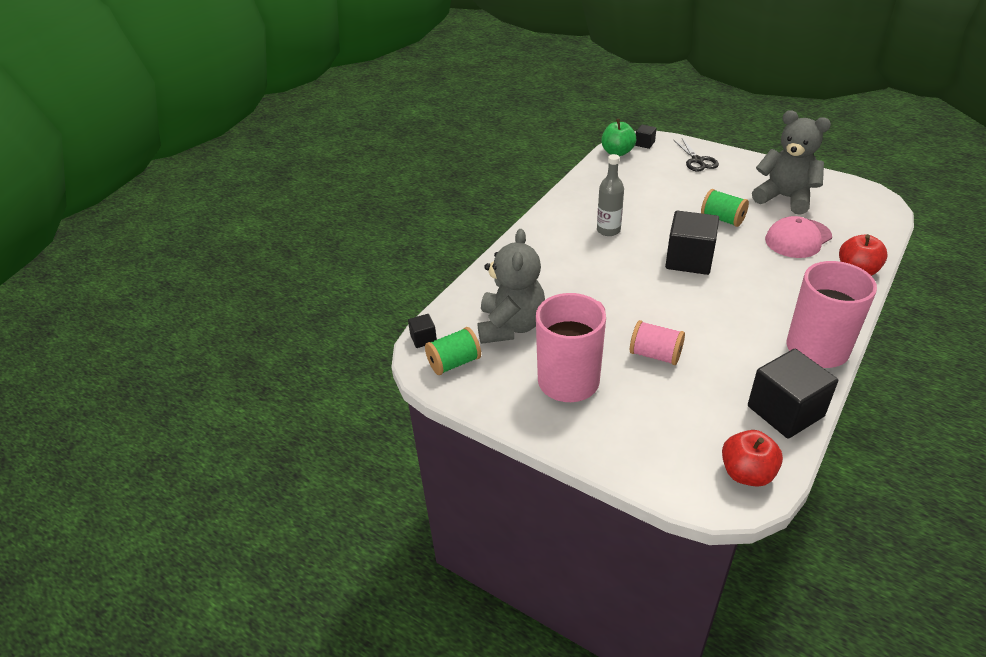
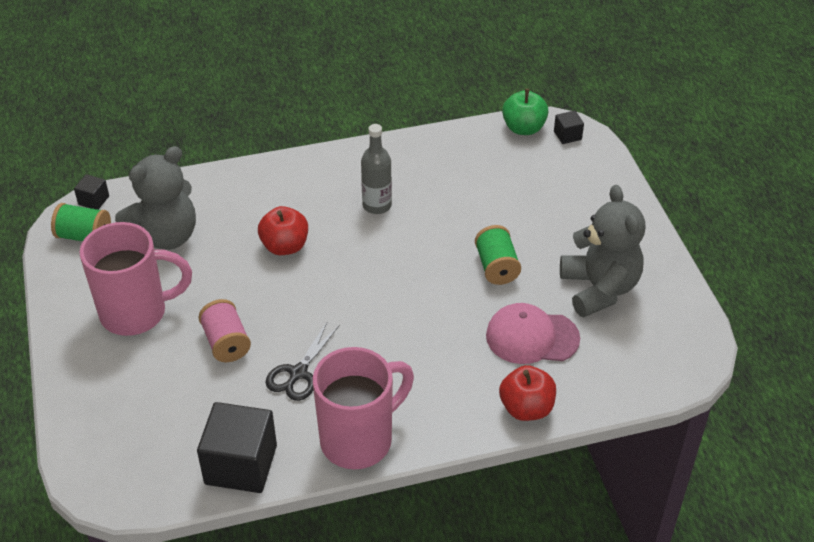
camera: 40 degrees right, 5 degrees up
(689, 260) = (396, 283): black cube -> none
(697, 160) = (586, 189): black scissors -> black scissors (298, 373)
(747, 473) = (135, 481): red apple -> red apple (285, 246)

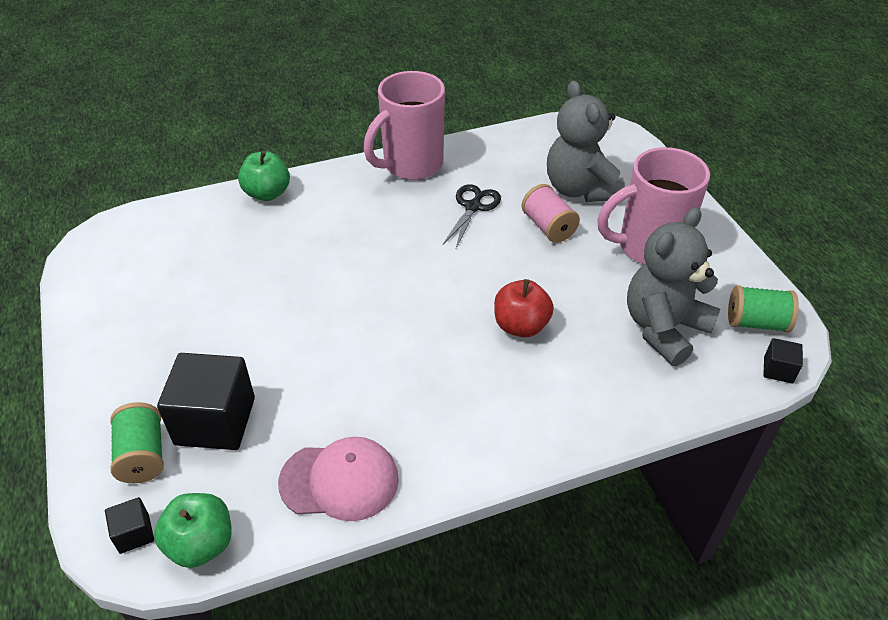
camera: 175 degrees right, 0 degrees up
(241, 464) = (502, 146): black cube -> black cube (215, 421)
(377, 205) = (420, 387): grey bottle -> none
(496, 267) = (276, 317): green spool -> green spool (143, 455)
(526, 408) = (267, 193): red apple -> green apple
(532, 337) = (250, 249): pink cap -> pink cap (339, 481)
(599, 289) = (166, 300): grey teddy bear -> grey teddy bear (580, 189)

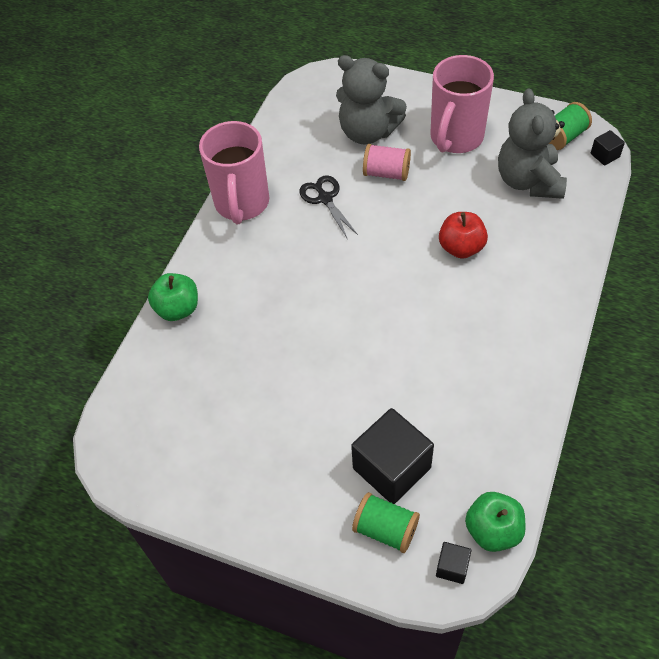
camera: 45 degrees left, 10 degrees up
(339, 481) = (505, 423): pink cap -> none

